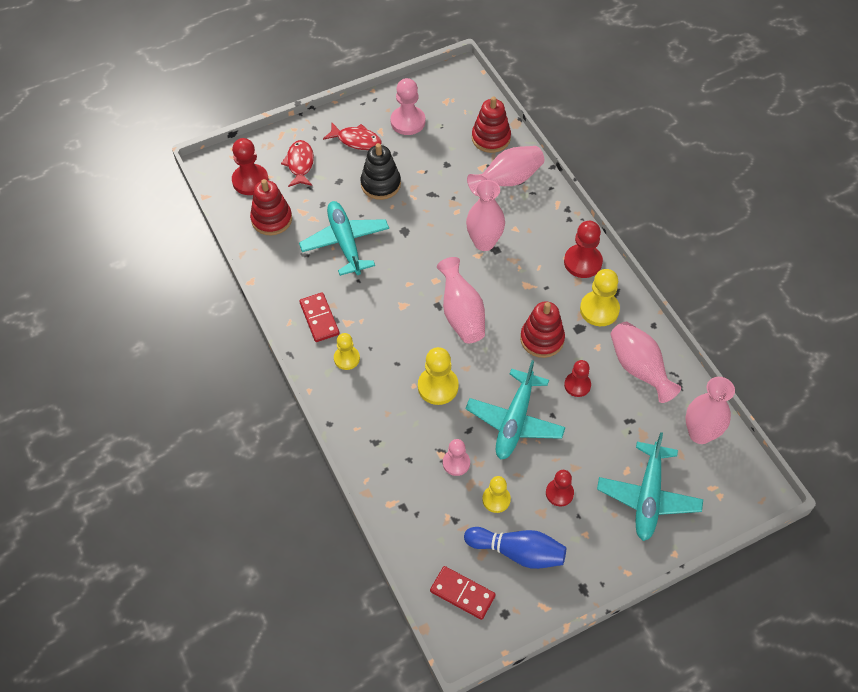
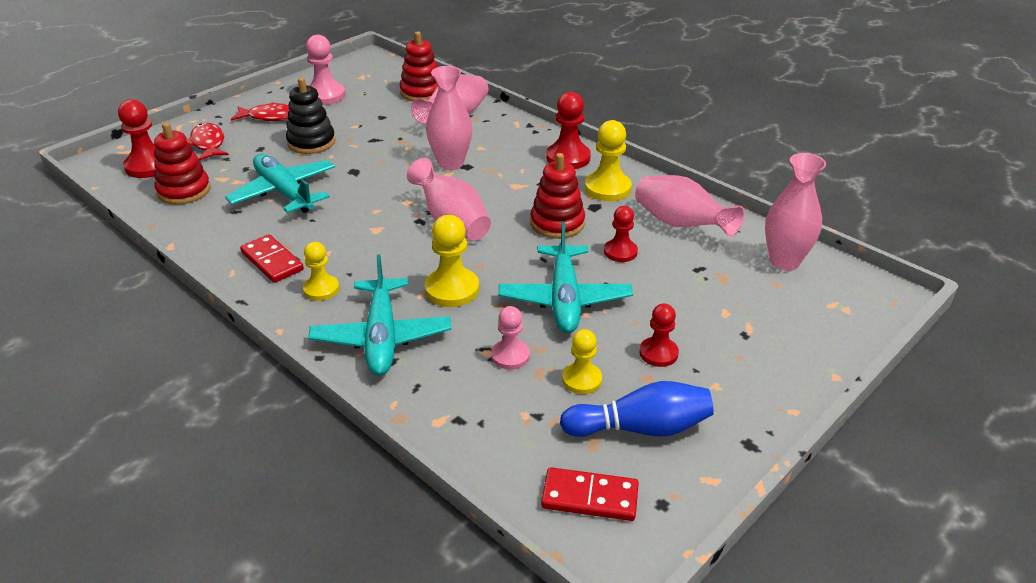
camera: 20 degrees left, 20 degrees down
(648, 497) = (766, 330): turquoise plane -> turquoise plane (382, 337)

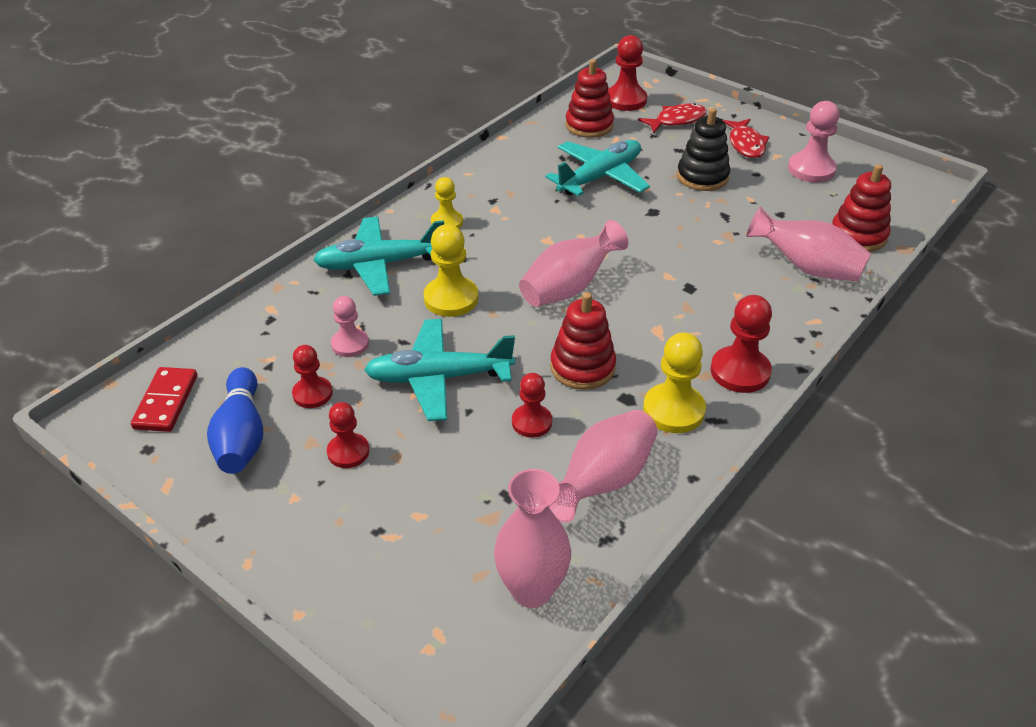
camera: 85 degrees right, 5 degrees up
(272, 261) = (486, 190): red domino -> none
(451, 163) = (692, 275): pink vase -> none
(581, 380) = (312, 394): yellow pawn -> red pawn

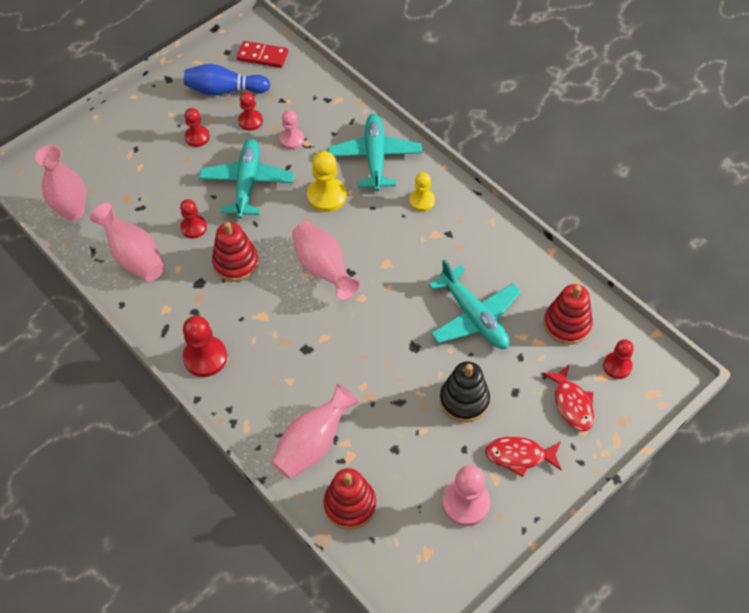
camera: 100 degrees right, 15 degrees up
(625, 100) = (617, 366): red pawn -> red pawn, size x0.65
(673, 410) = (180, 307): yellow pawn -> none

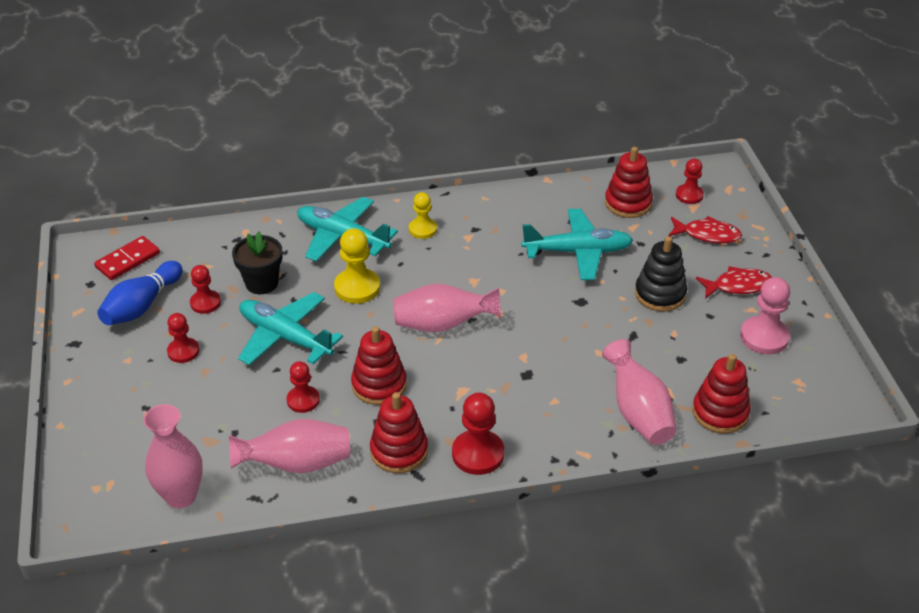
camera: 60 degrees left, 15 degrees down
(180, 308) = (399, 451): none -> red stacking toy
(292, 139) = (262, 283): pink pawn -> black flower pot
(519, 456) = (738, 286): red fish -> red fish turned 135 degrees counterclockwise

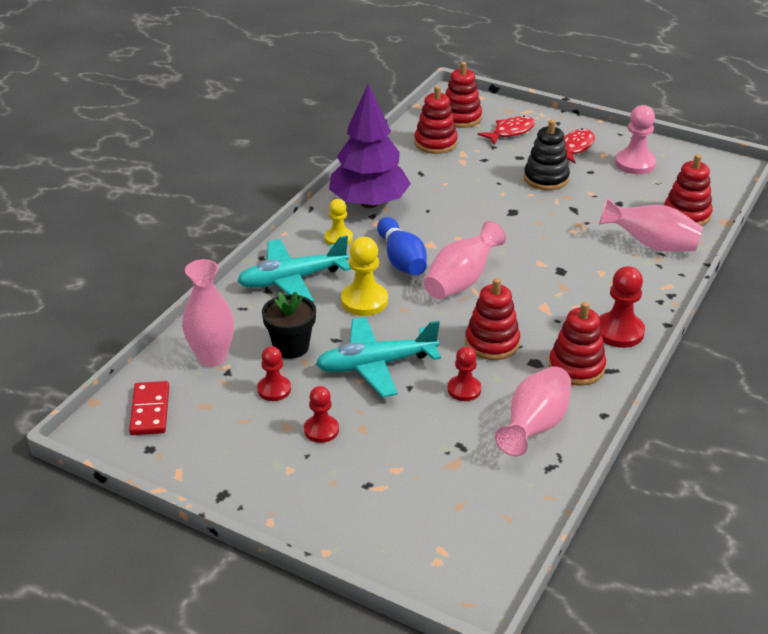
camera: 50 degrees left, 5 degrees down
(142, 306) = (226, 429): blue bowling pin -> blue bowling pin (401, 260)
(181, 496) = (503, 510): pink vase -> pink vase (212, 357)
(490, 218) = (369, 203): none -> purple tree
(578, 252) = (459, 187): turquoise plane -> none
(689, 195) = (460, 118): red pawn -> red stacking toy

